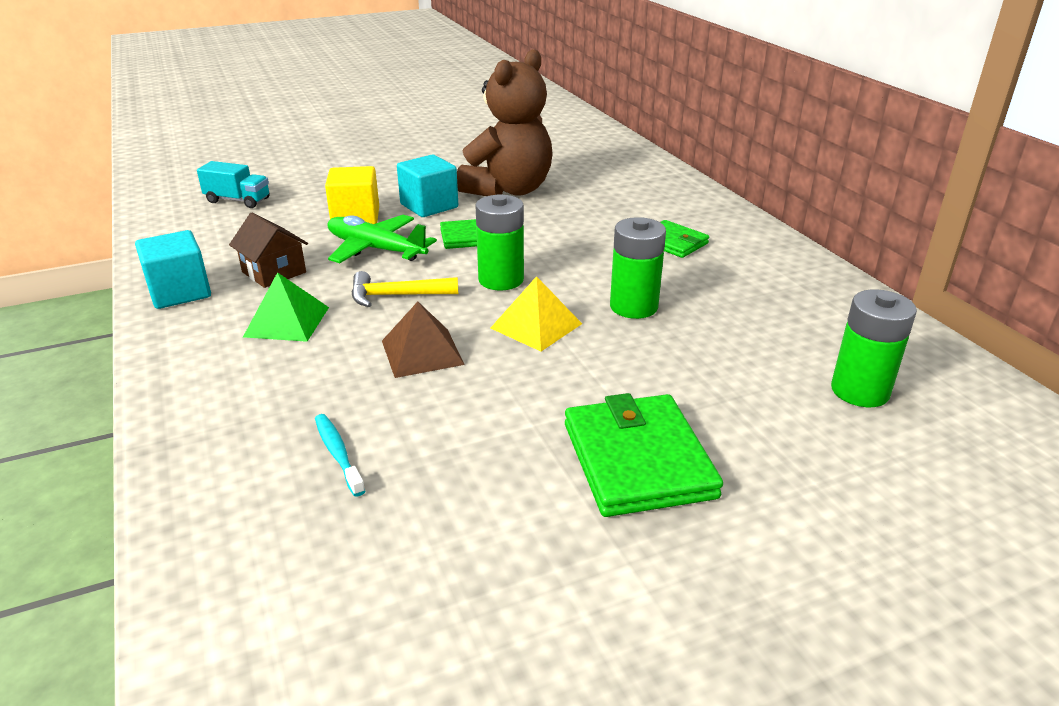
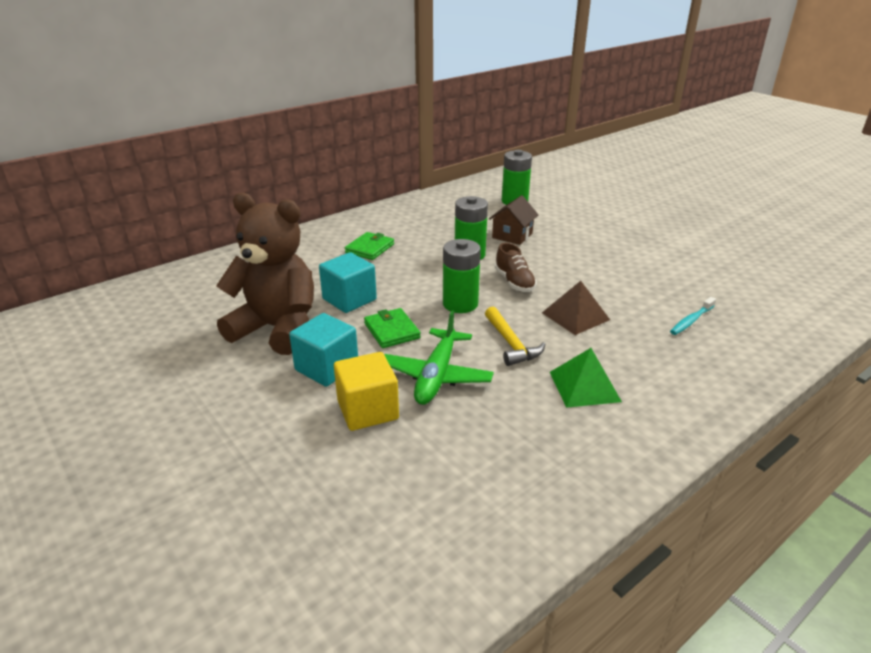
camera: 105 degrees left, 0 degrees up
(179, 292) = (587, 476): turquoise cube -> turquoise cube (349, 299)
(238, 200) = (342, 538): turquoise truck -> none
(274, 272) = (512, 425): brown house -> brown house (512, 236)
(536, 326) = (514, 282): yellow pyramid -> brown shoe
(638, 460) = (612, 243): green wallet -> none

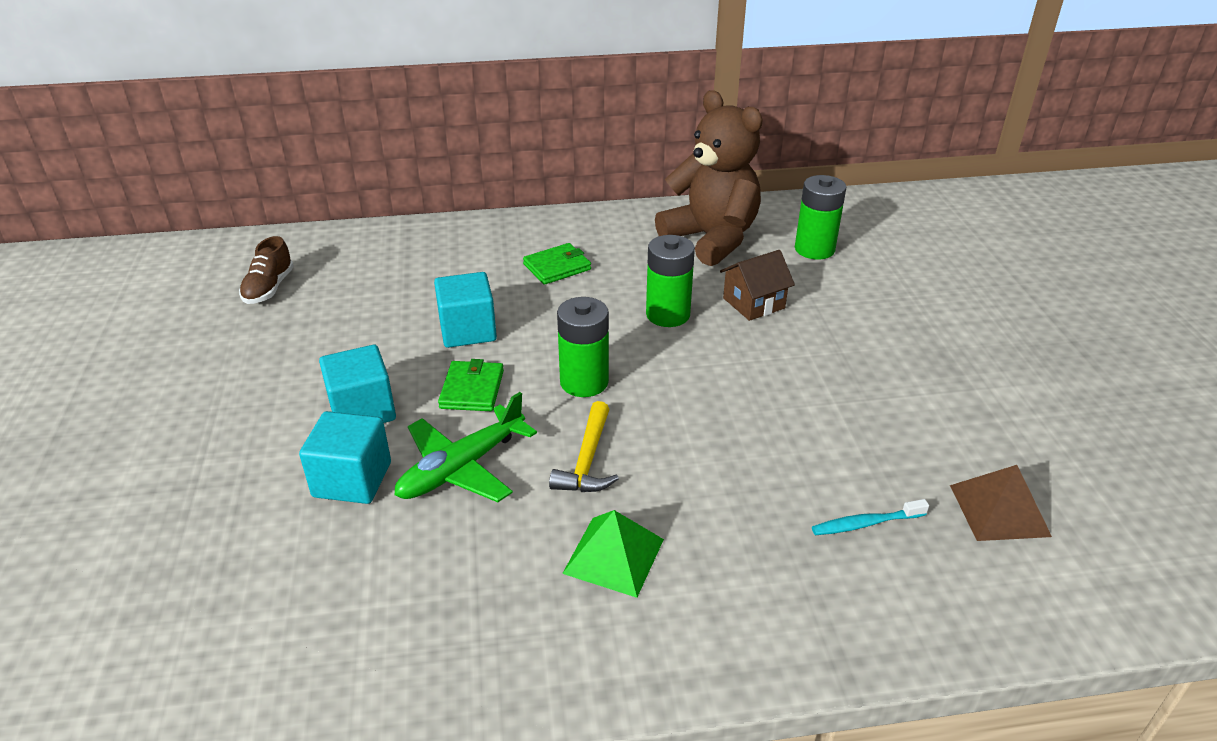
camera: 30 degrees right, 5 degrees up
(277, 328) = (361, 342): brown teddy bear -> brown teddy bear (711, 239)
(368, 410) = (352, 479): yellow cube -> turquoise cube
(514, 282) = (682, 375): brown shoe -> brown shoe (269, 288)
(575, 316) = (709, 453): brown pyramid -> brown pyramid (999, 510)

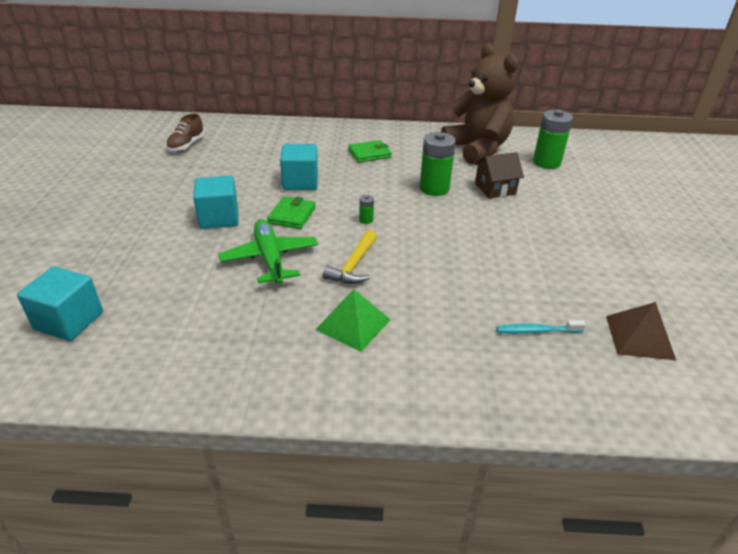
camera: 10 degrees right, 0 degrees up
(352, 479) = (199, 255): turquoise cube -> turquoise cube (69, 321)
(461, 468) = (270, 258): green plane -> green plane turned 105 degrees clockwise
(584, 382) = (366, 220): green battery -> green battery, size x0.43

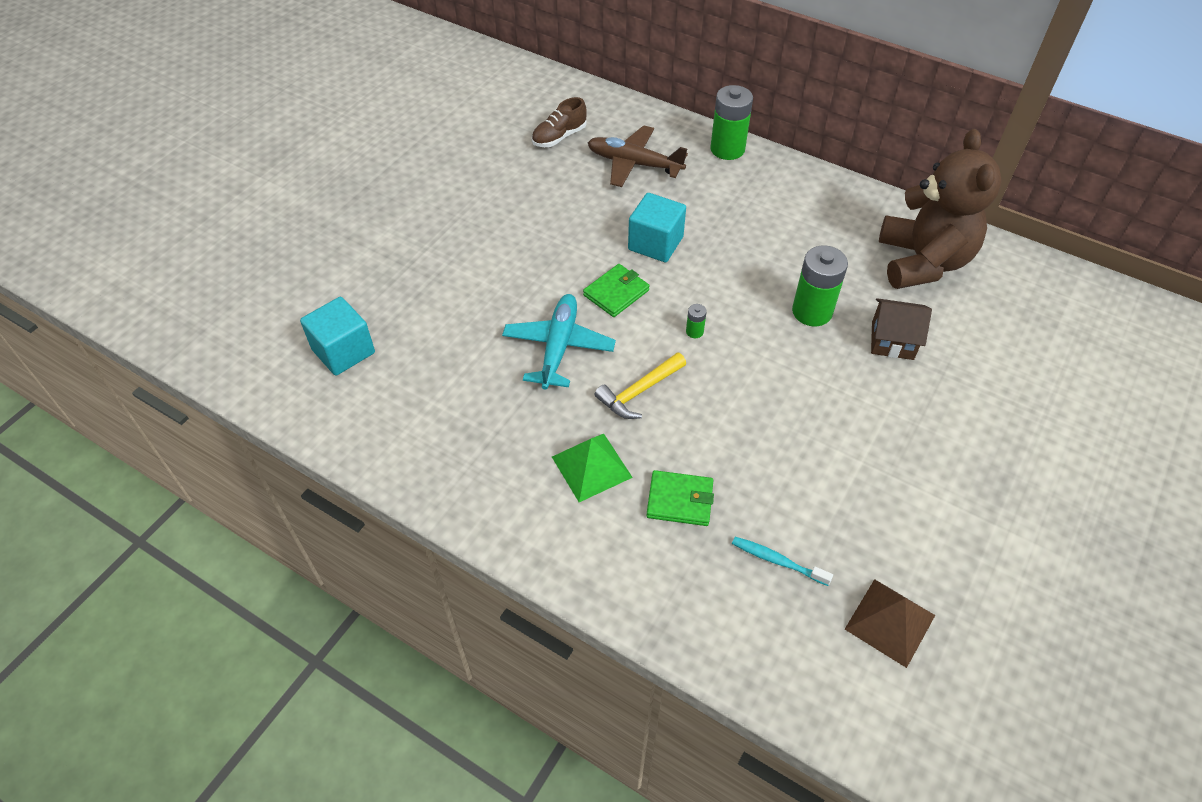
camera: 30 degrees right, 15 degrees up
(219, 218) = (537, 268): turquoise cube -> none
(253, 147) = (634, 164): none -> brown plane
(270, 258) = (558, 347): green plane -> turquoise plane
(369, 153) = (770, 222): green wallet -> green wallet (680, 500)
(546, 162) = (1005, 320): green battery -> green battery (727, 149)

